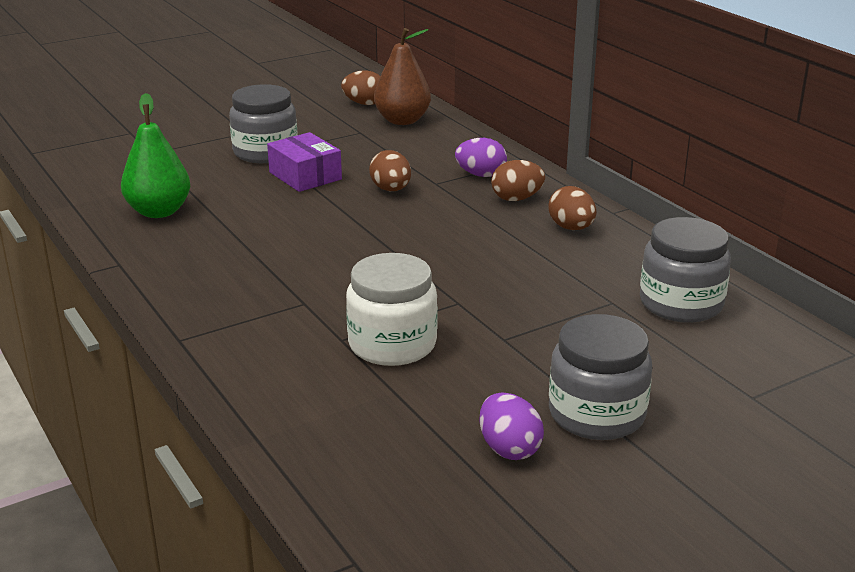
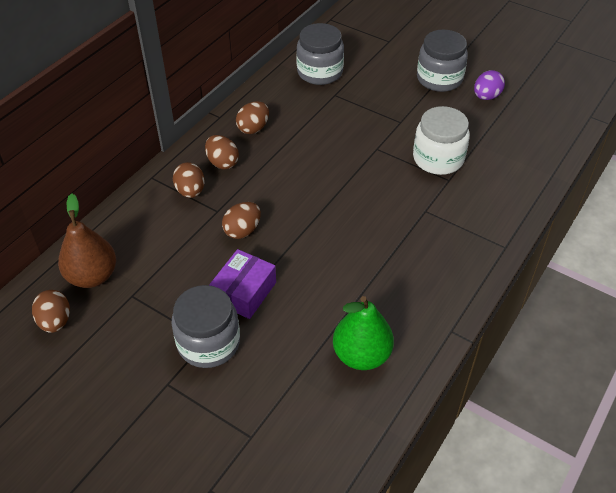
camera: 115 degrees left, 20 degrees up
(481, 175) = (190, 191): purple egg -> brown egg

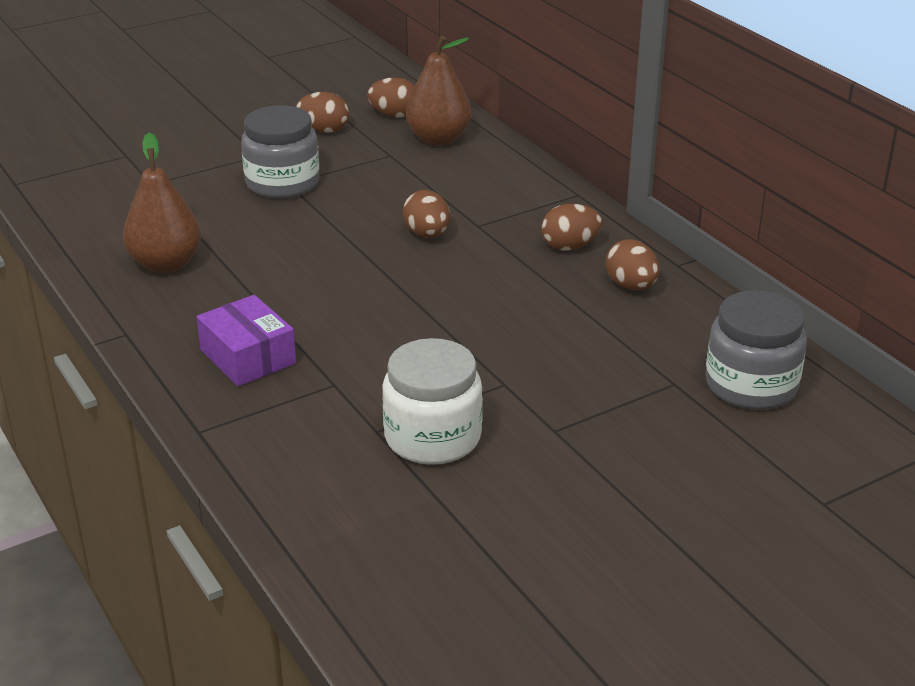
camera: 115 degrees right, 15 degrees down
(190, 191) = (529, 214): brown egg -> brown egg (324, 130)
(244, 292) = (329, 215): purple box -> purple box (248, 357)
(361, 355) = (166, 264): green pear -> brown pear
(439, 79) = (655, 525): grey jar -> none
(486, 96) = (560, 567): purple egg -> none

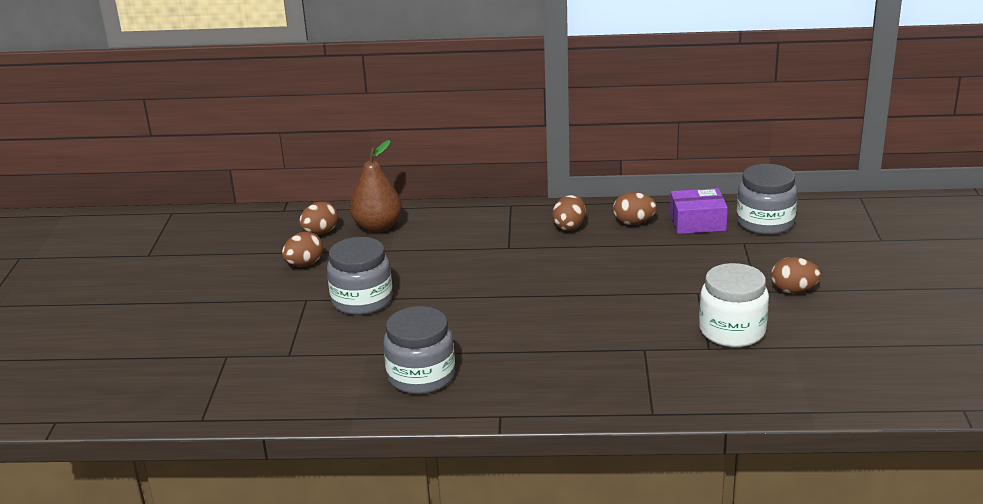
camera: 55 degrees left, 5 degrees down
(166, 264) = (421, 376): brown pear -> grey jar
(248, 357) = (581, 372): purple box -> purple box (697, 222)
(427, 234) = (499, 267): brown egg -> brown egg (793, 290)

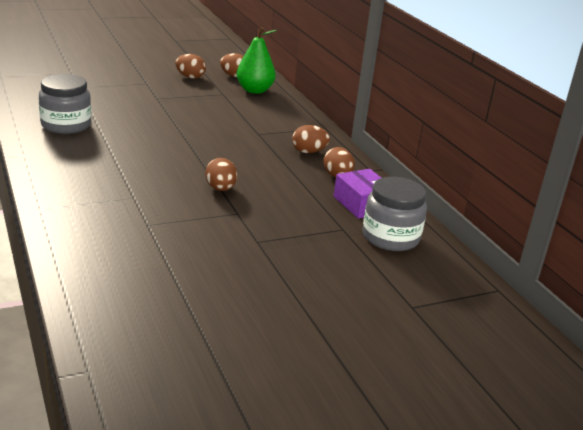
camera: 60 degrees right, 0 degrees up
(362, 300) = (154, 98): grey jar -> none
(377, 227) = (254, 90): brown pear -> green pear
(732, 331) = (180, 233): white jar -> none
(793, 290) = (269, 260): brown egg -> brown egg (220, 189)

